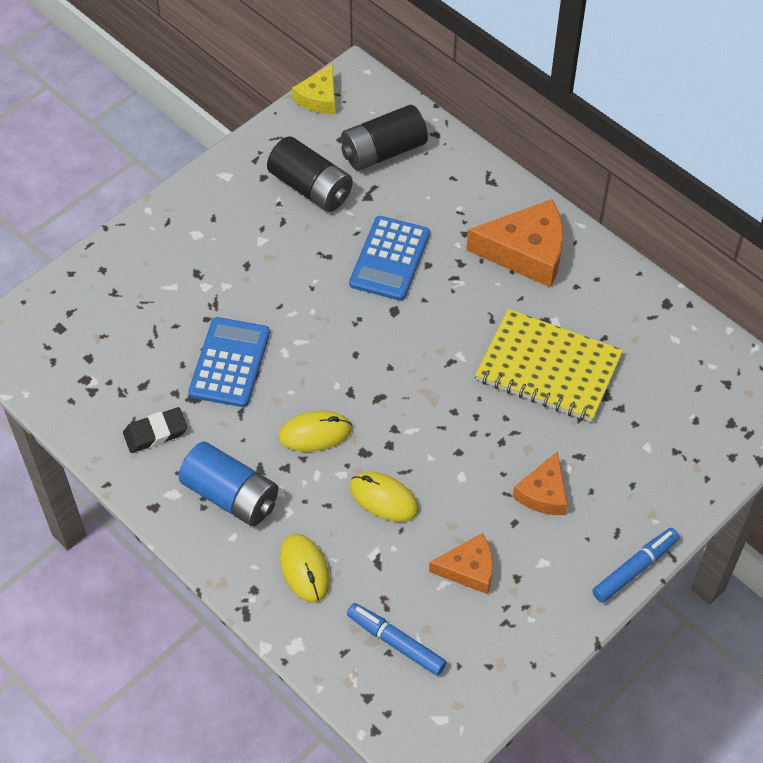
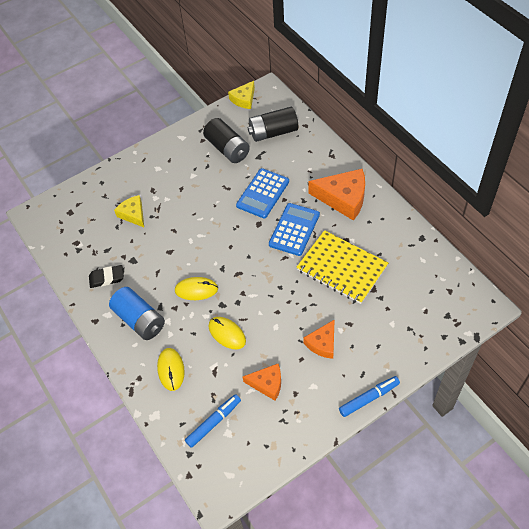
camera: 15 degrees right, 0 degrees up
(173, 319) = (133, 214): none -> yellow cheese
(230, 363) = (158, 243): blue calculator -> blue calculator (294, 229)
(396, 642) = (214, 422): blue marker -> blue marker turned 90 degrees clockwise

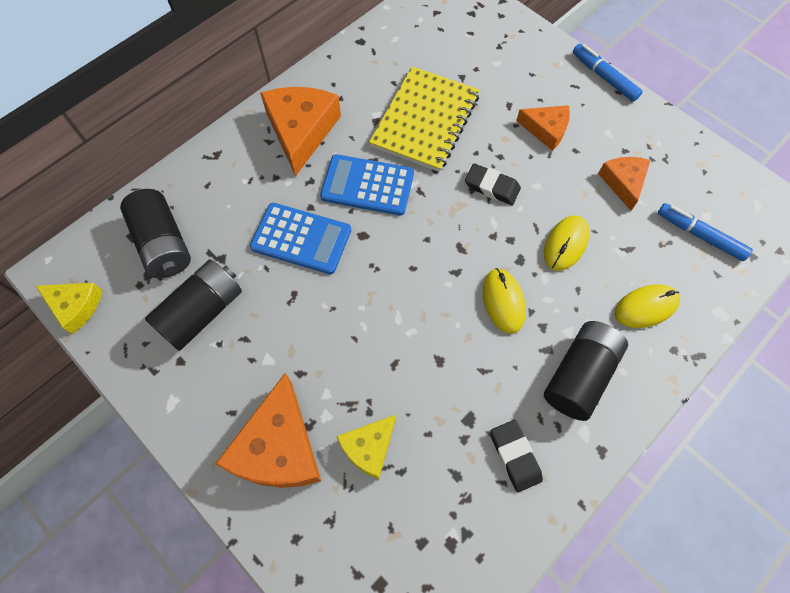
camera: 105 degrees left, 10 degrees up
(140, 320) = (579, 375): blue battery -> black battery
(146, 177) = (278, 447): none -> orange cheese
(279, 299) = (492, 187): none -> black eraser

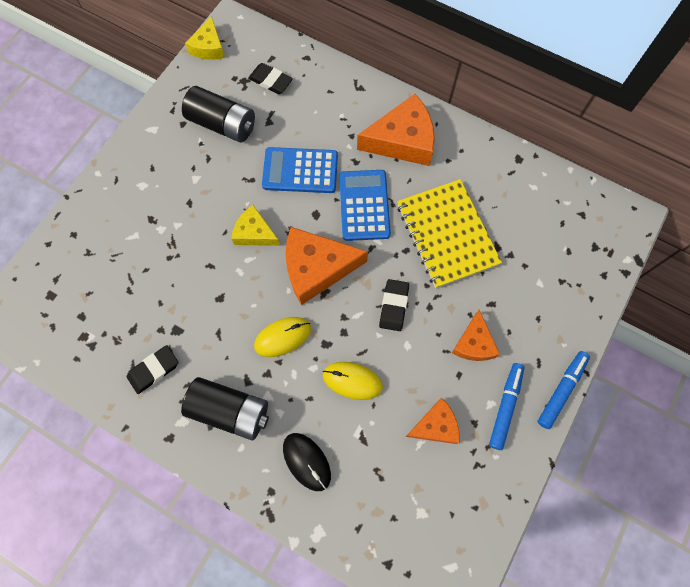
camera: 75 degrees right, 5 degrees up
(163, 244) = (270, 81): black battery -> black eraser
(278, 447) = (133, 205): orange cheese -> orange cheese (317, 268)
(301, 239) = (300, 171): blue calculator -> blue calculator turned 90 degrees clockwise
(369, 447) = (142, 264): yellow cheese -> yellow cheese (254, 233)
(425, 121) = (447, 234): yellow notebook -> yellow notebook turned 60 degrees clockwise
(646, 307) = (306, 461): yellow mouse -> black mouse
(700, 235) = (397, 507): blue marker -> blue marker (505, 406)

